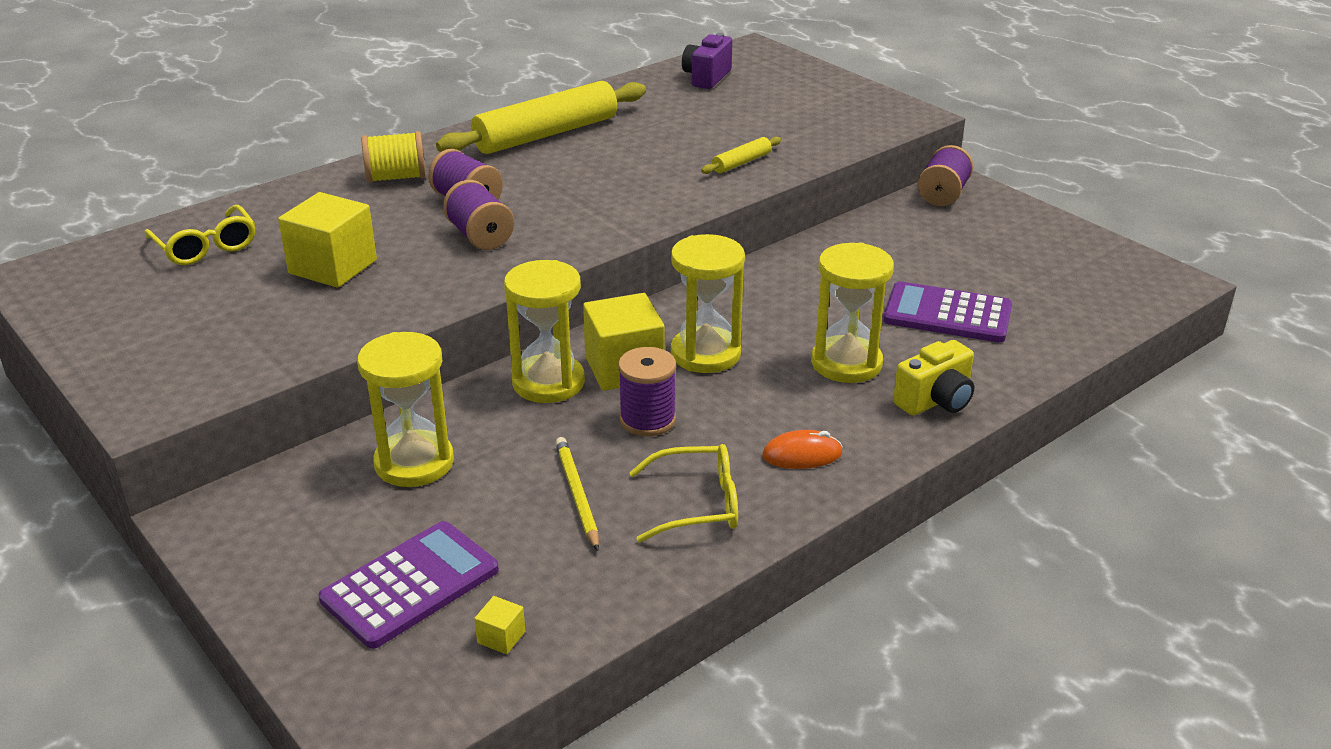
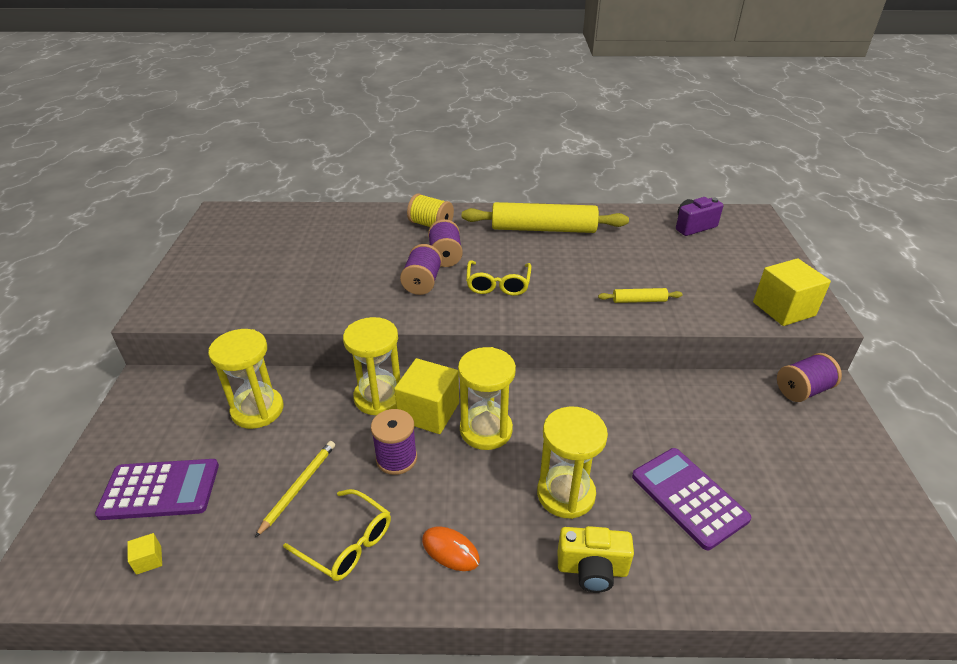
camera: 40 degrees right, 5 degrees up
(206, 247) = (298, 229): yellow glasses -> yellow glasses (498, 284)
(333, 267) = (332, 267): yellow cube -> yellow cube (783, 309)

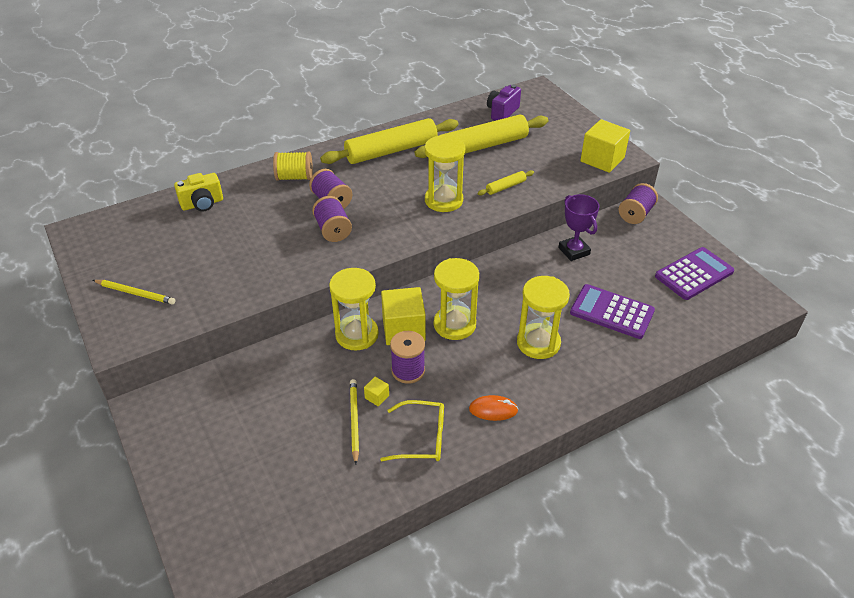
camera: 30 degrees left, 5 degrees up
(149, 560) = (289, 517): yellow cube -> yellow cube (377, 397)
(160, 490) = (247, 472): purple calculator -> purple calculator (694, 274)
(208, 277) = (135, 293): none -> yellow pencil
(257, 410) = (267, 384): yellow hourglass -> yellow hourglass (443, 200)
(498, 284) = (394, 210): yellow glasses -> none
(592, 569) = (585, 380): yellow camera -> yellow camera (202, 204)
(644, 252) = (482, 146): none -> yellow rolling pin
(689, 403) = (574, 251): none -> purple trophy

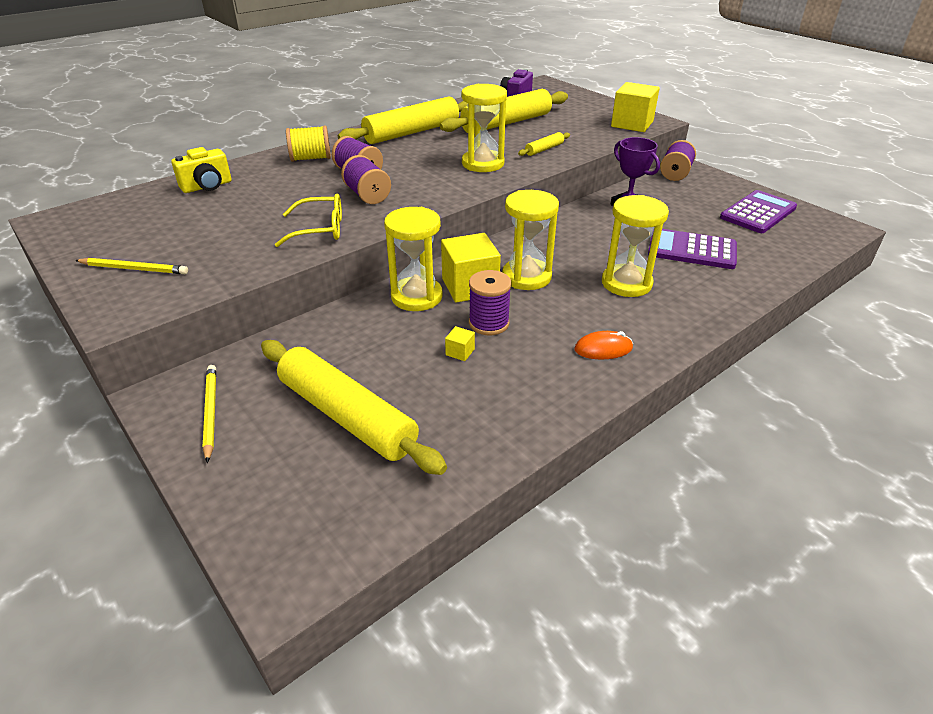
camera: 10 degrees left, 5 degrees down
(277, 444) = (347, 415): none -> yellow rolling pin
(354, 421) = (439, 379): yellow pencil -> yellow pencil (210, 412)
(422, 438) = (530, 386): yellow glasses -> yellow glasses (320, 229)

